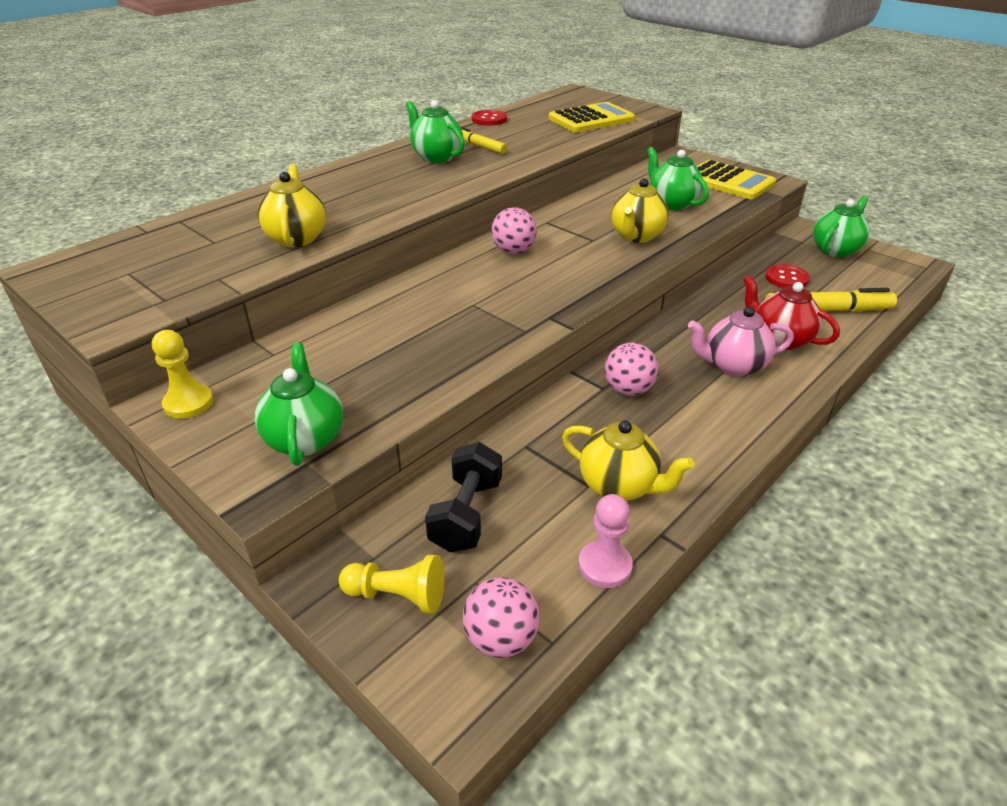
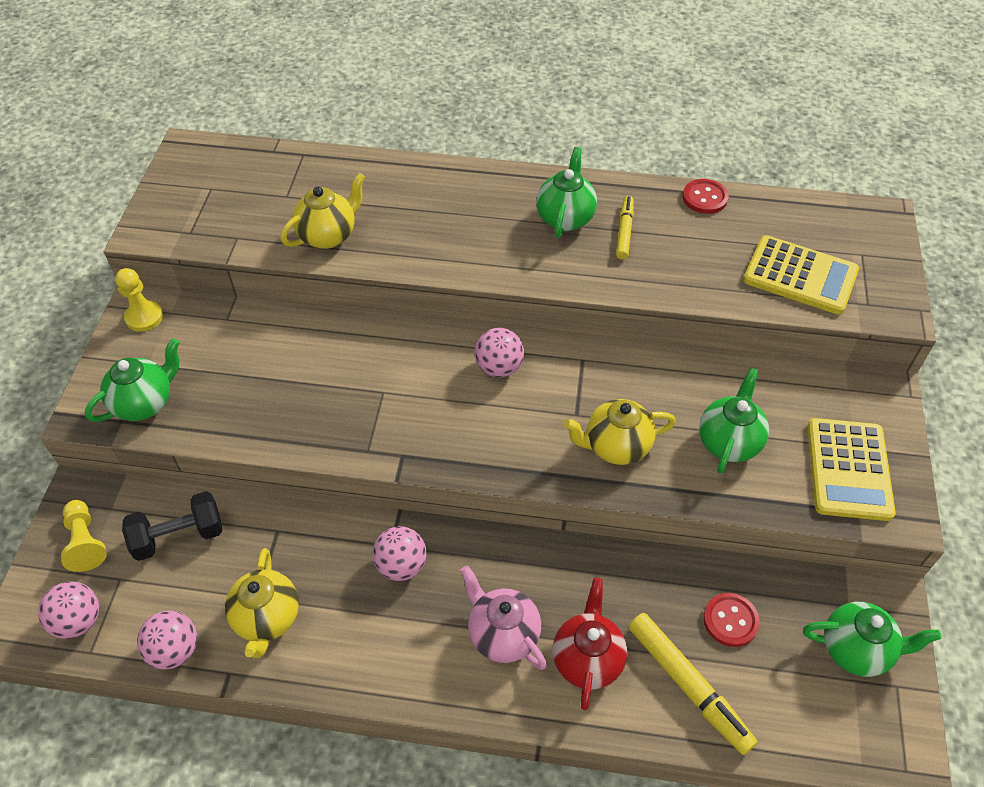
camera: 55 degrees right, 15 degrees up
(604, 566) = (175, 650): pink pawn -> pink ball

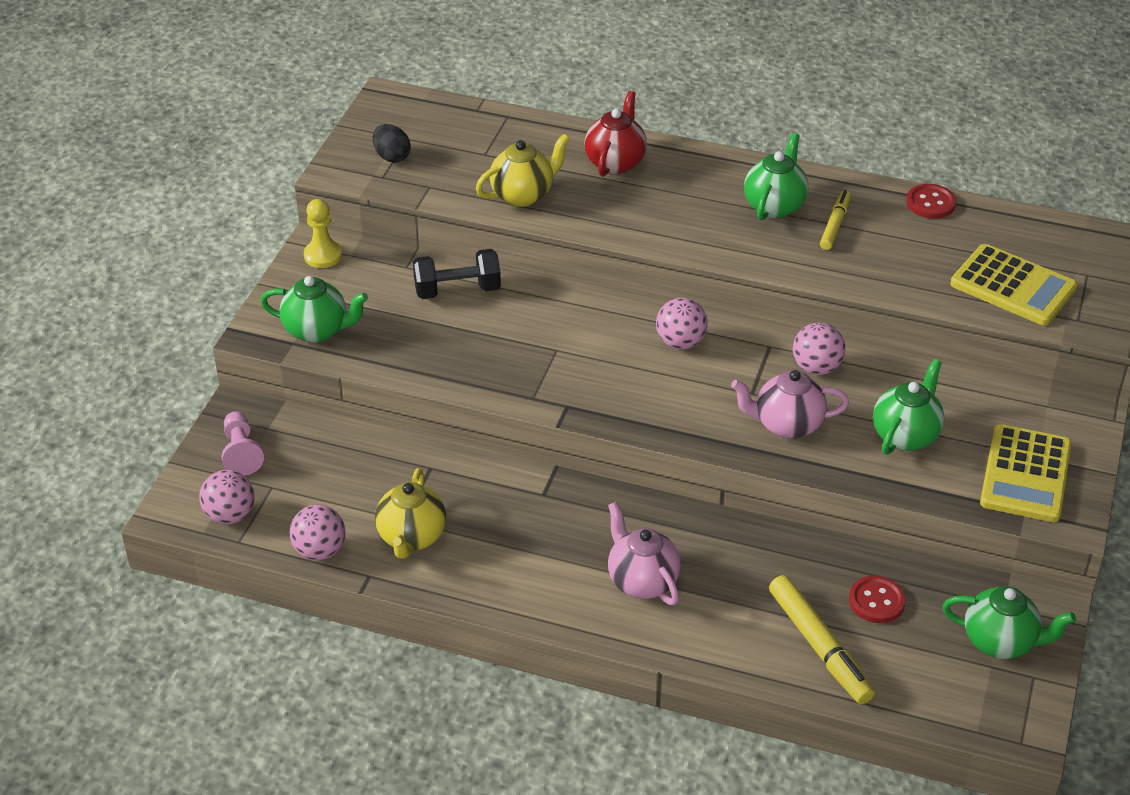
camera: 10 degrees right, 10 degrees down
(85, 542) = (241, 453): yellow pawn -> pink pawn
(145, 403) = (317, 330): green teapot -> green teapot turned 45 degrees clockwise
(179, 536) = (333, 459): black dumbbell -> black dumbbell (457, 290)
(197, 210) = (392, 156): none -> black egg
(401, 565) = (551, 512): pink ball -> pink ball (816, 367)
(587, 659) = (722, 612): red teapot -> red teapot (615, 162)
(616, 446) = (787, 425): yellow teapot -> pink teapot

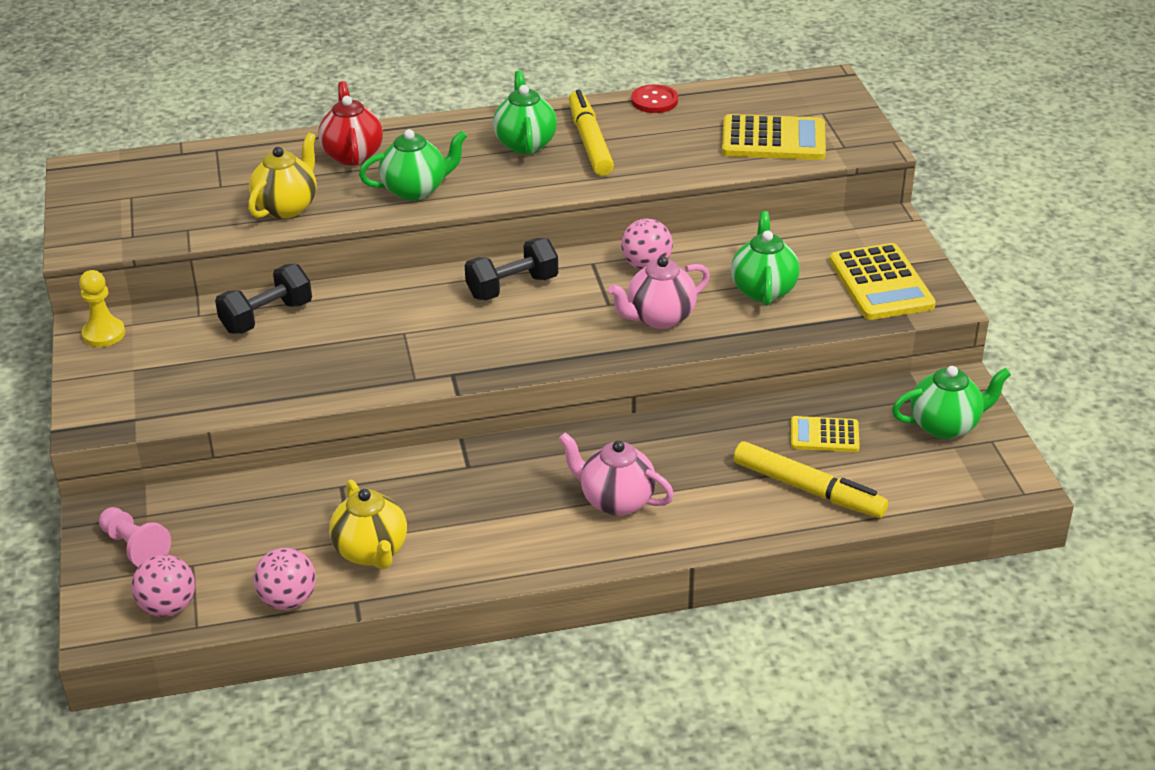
camera: 30 degrees left, 5 degrees down
(317, 330) = (151, 399): green teapot -> green teapot (415, 190)
(392, 156) = (127, 216): black egg -> none
(680, 342) = (512, 287): pink ball -> black dumbbell
(835, 225) = (589, 142): yellow marker -> yellow marker, size x1.63
(876, 601) = (824, 435): red button -> yellow calculator

